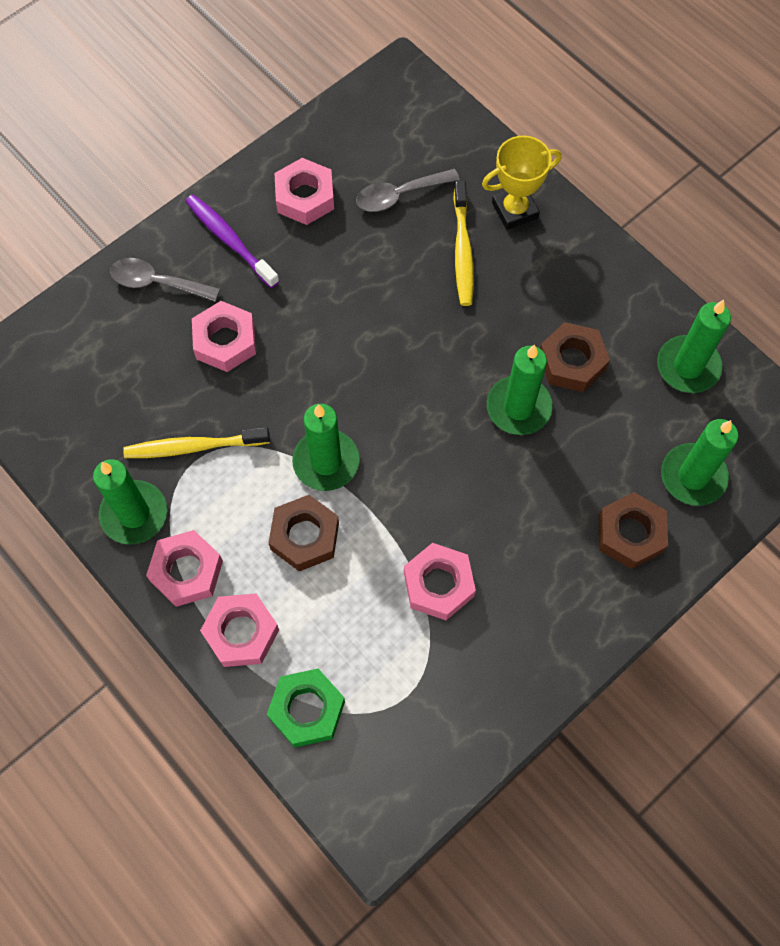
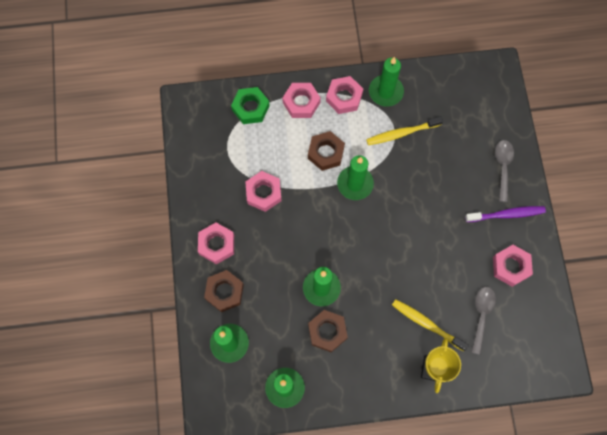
camera: 125 degrees right, 5 degrees up
(157, 283) = (503, 167): grey spoon -> grey spoon turned 45 degrees counterclockwise
(193, 447) = (402, 133): yellow toothbrush -> yellow toothbrush turned 135 degrees counterclockwise
(225, 341) = (448, 178): pink nut -> pink nut (216, 244)

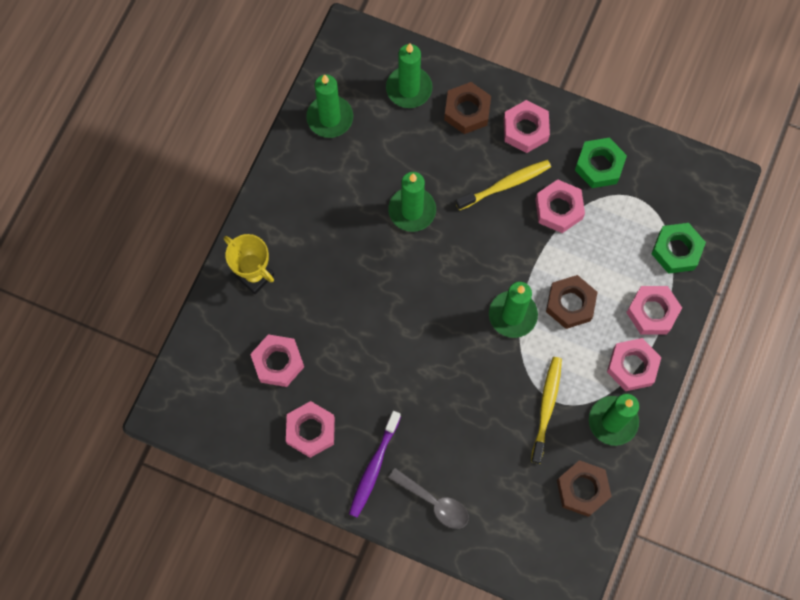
camera: 120 degrees right, 0 degrees up
(217, 183) = (599, 166): none -> green nut
(327, 332) = (361, 190): brown nut -> brown nut (582, 489)
(426, 324) = (305, 297): yellow toothbrush -> yellow toothbrush (505, 185)
(481, 315) = (278, 362): grey spoon -> pink nut

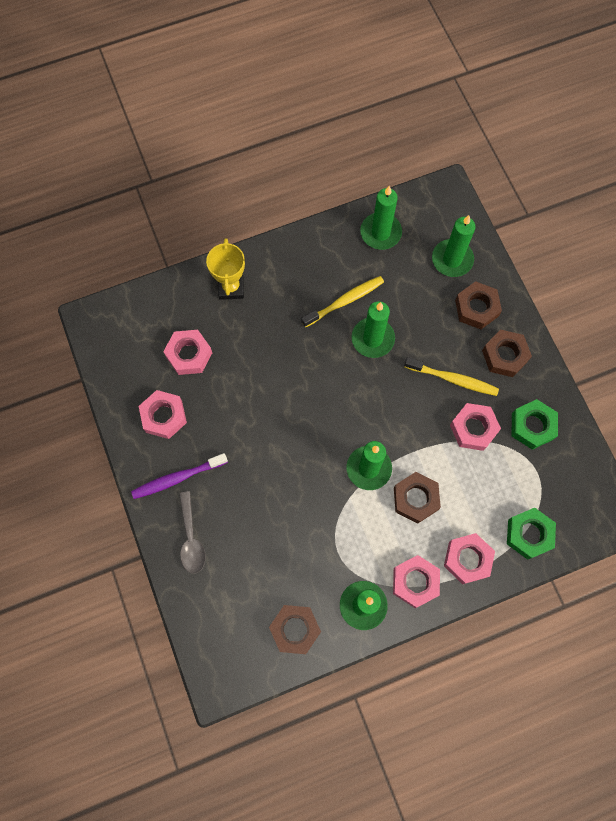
camera: 45 degrees right, 0 degrees up
(525, 129) = (505, 356): pink nut -> brown nut
(546, 407) = (328, 551): yellow toothbrush -> yellow toothbrush (344, 301)

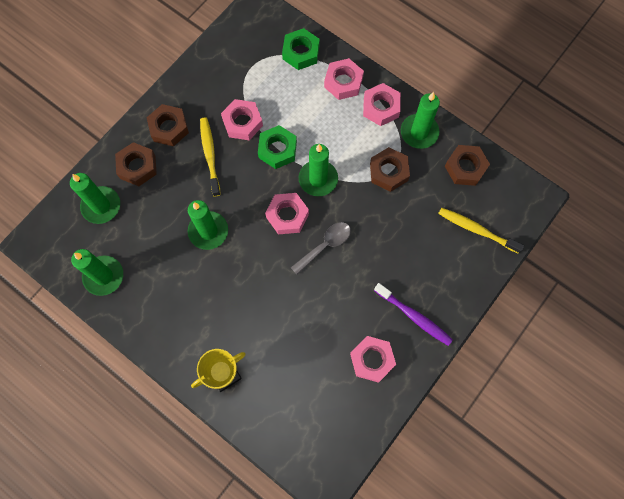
camera: 120 degrees left, 0 degrees up
(189, 354) = (307, 373): pink nut -> pink nut (287, 215)
(191, 539) = (452, 277): grey spoon -> grey spoon (325, 245)
(344, 301) = (186, 271): yellow toothbrush -> yellow toothbrush (476, 230)
(415, 499) = (321, 136): brown nut -> brown nut (388, 172)
(532, 426) = (217, 84): green nut -> green nut (277, 149)

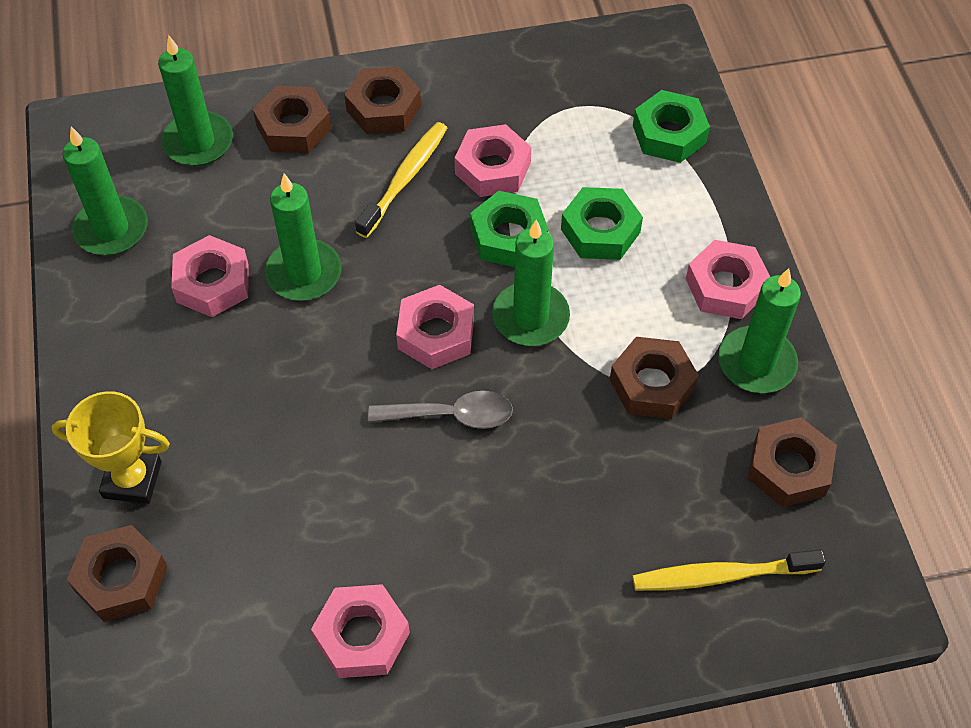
camera: 40 degrees right, 15 degrees down
(260, 416) = (121, 578): none -> brown nut
(312, 119) = (600, 230): none -> green nut
(343, 82) = (697, 214): pink nut -> pink nut (212, 283)
(414, 316) = (491, 625): purple toothbrush -> none
(476, 230) = (721, 575): yellow toothbrush -> yellow toothbrush turned 75 degrees counterclockwise

